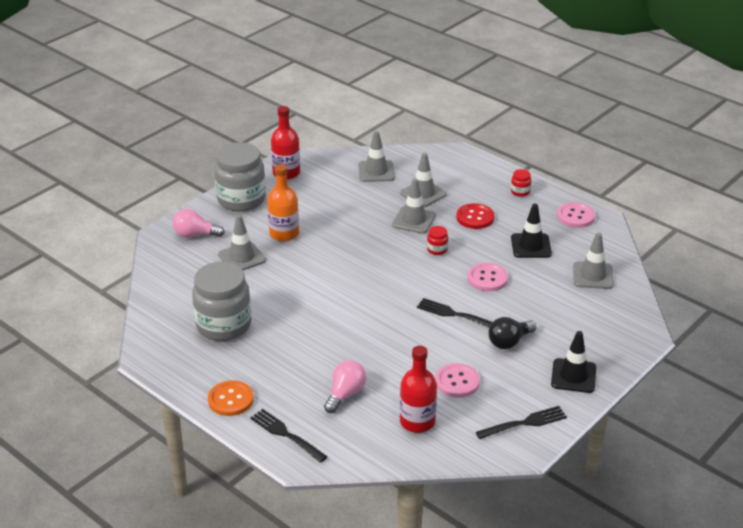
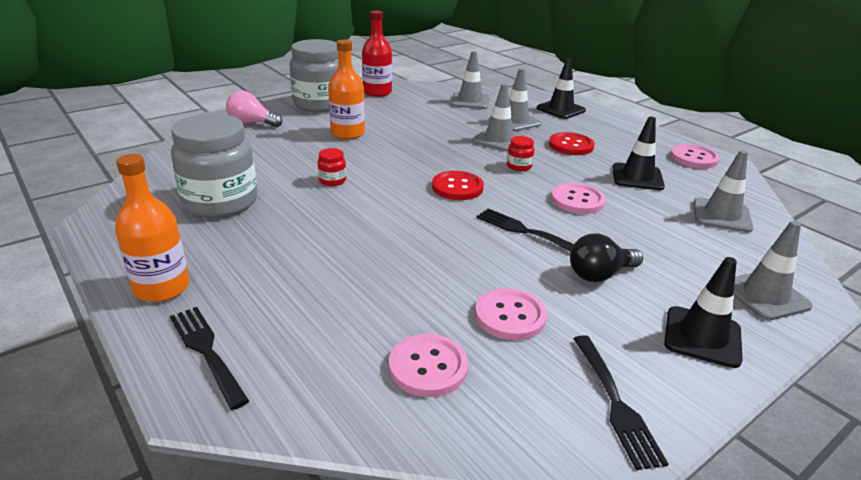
camera: 10 degrees right, 5 degrees down
(230, 400) = (162, 288): orange button -> orange bottle
(242, 257) = (288, 146): grey traffic cone -> grey traffic cone (765, 295)
(345, 394) = (331, 307): pink light bulb -> none
(394, 280) = (457, 187): none -> red button
(417, 421) = (428, 367): red bottle -> pink button
(460, 170) = (561, 109): none -> black traffic cone
(520, 192) = (626, 132): red jar -> red jar (332, 181)
(524, 423) = (614, 402): black fork -> black fork turned 90 degrees clockwise

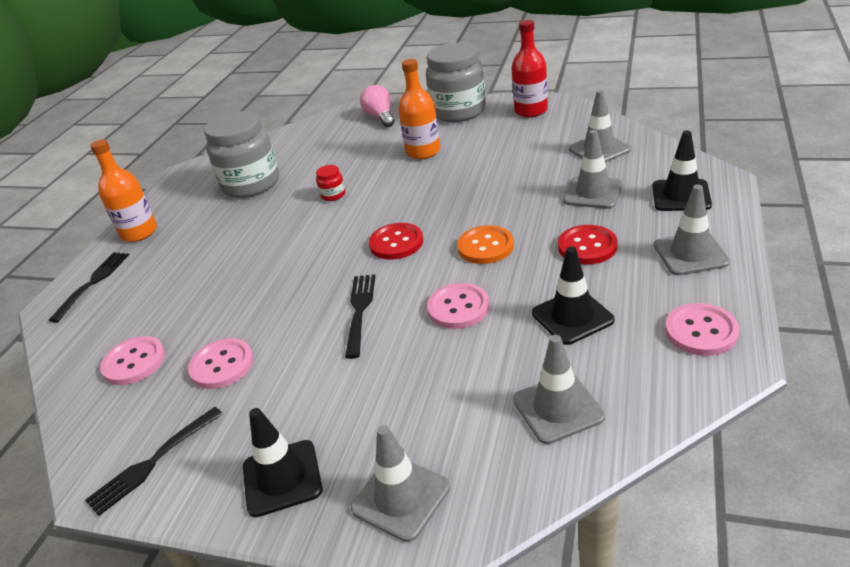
camera: 60 degrees right, 5 degrees up
(498, 140) = (530, 208): grey traffic cone -> grey traffic cone (690, 254)
(519, 166) = (485, 246): red jar -> orange button
(599, 274) = (329, 380): black light bulb -> none

